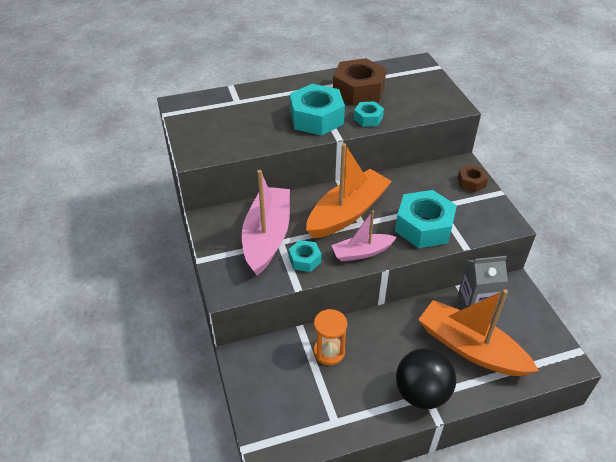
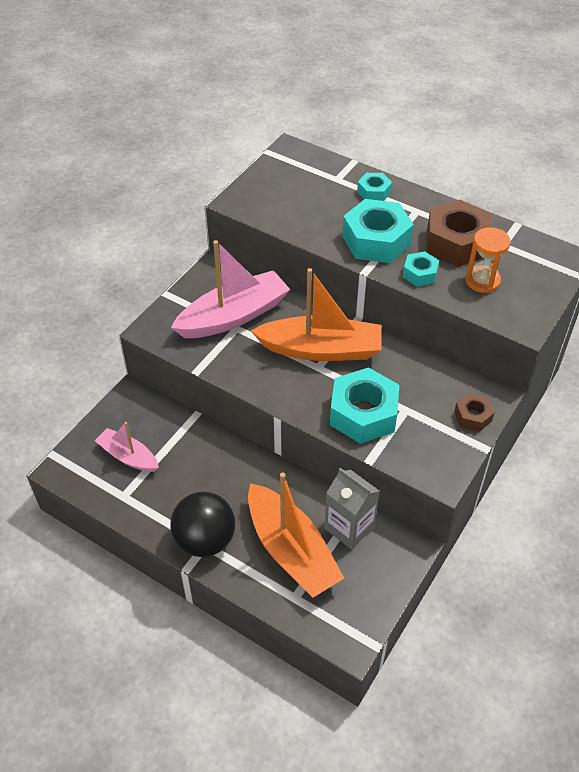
camera: 50 degrees right, 5 degrees up
(304, 260) = (232, 356): turquoise nut -> turquoise nut (374, 192)
(329, 352) = (189, 449): orange hourglass -> orange hourglass (482, 281)
(362, 252) = (281, 388): pink boat -> pink boat (128, 456)
(470, 348) = (291, 550): orange boat -> orange boat turned 150 degrees clockwise

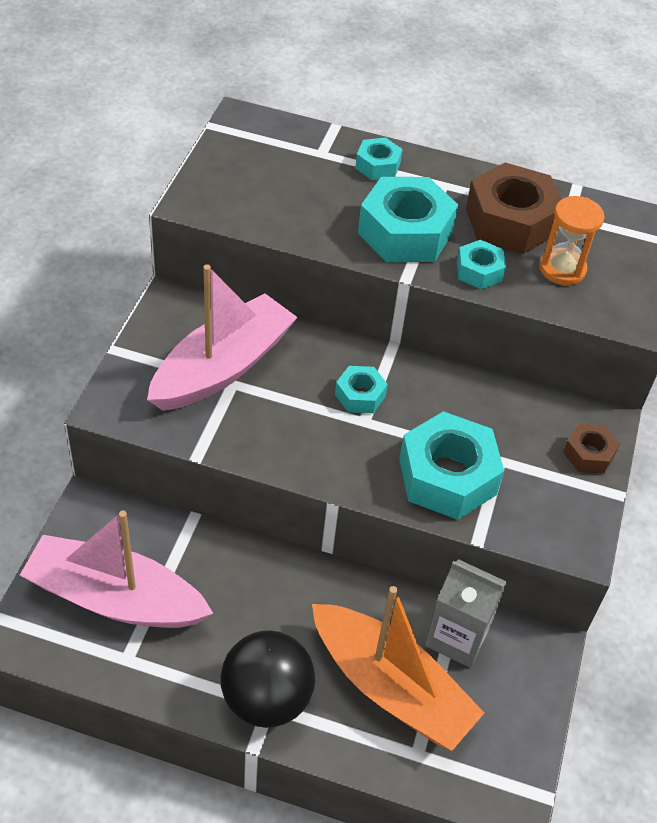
camera: 20 degrees left, 0 degrees up
(128, 456) = (115, 598): pink boat -> pink boat, size x1.76
(321, 349) = (360, 395): orange boat -> turquoise nut

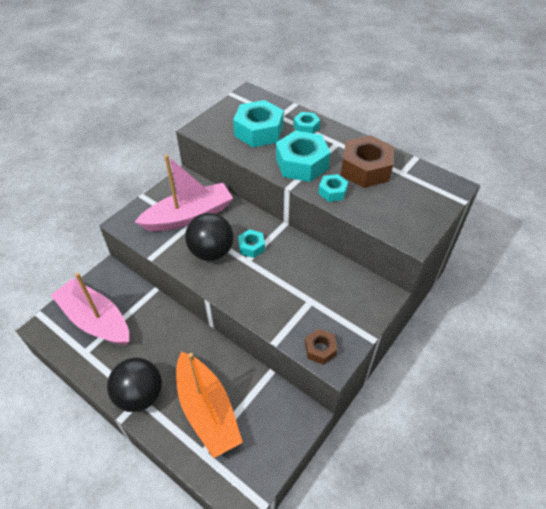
camera: 25 degrees right, 0 degrees up
(297, 421) = (211, 252): none -> black ball
(447, 476) = (276, 302): turquoise nut -> turquoise nut (259, 131)
(457, 637) = (257, 394): grey carton -> none
(562, 269) = (382, 200): orange hourglass -> none
(588, 454) = (365, 311): brown nut -> brown nut (320, 349)

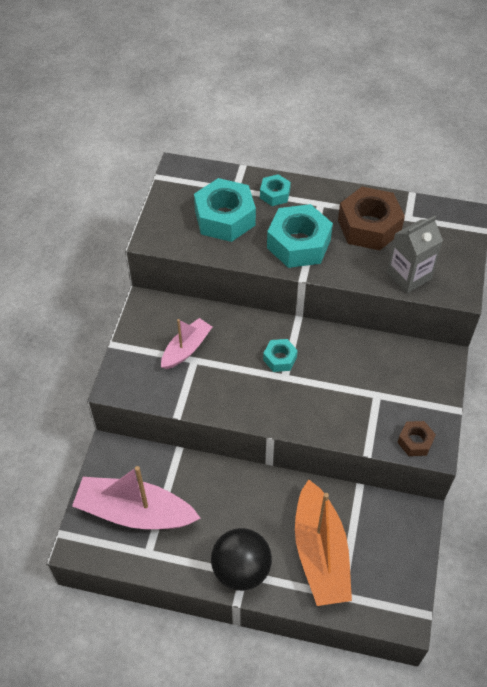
camera: 25 degrees left, 5 degrees up
(189, 216) = (186, 349): pink boat -> pink boat, size x0.57
(207, 410) = (320, 553): orange boat -> orange boat turned 45 degrees clockwise
(211, 252) = (240, 382): black ball -> none
(332, 192) = (351, 267): turquoise nut -> none
(376, 213) = (409, 276): none -> grey carton

